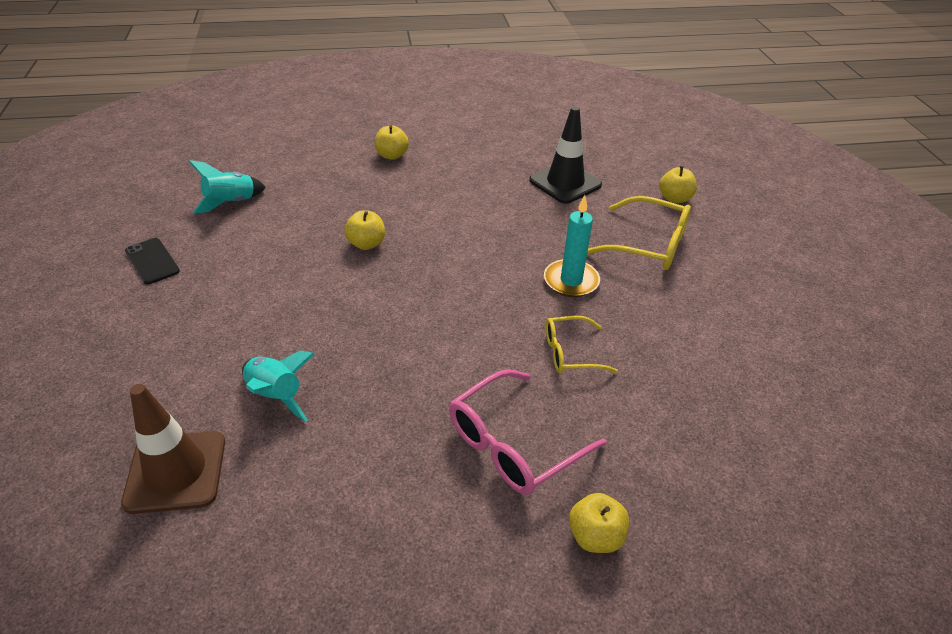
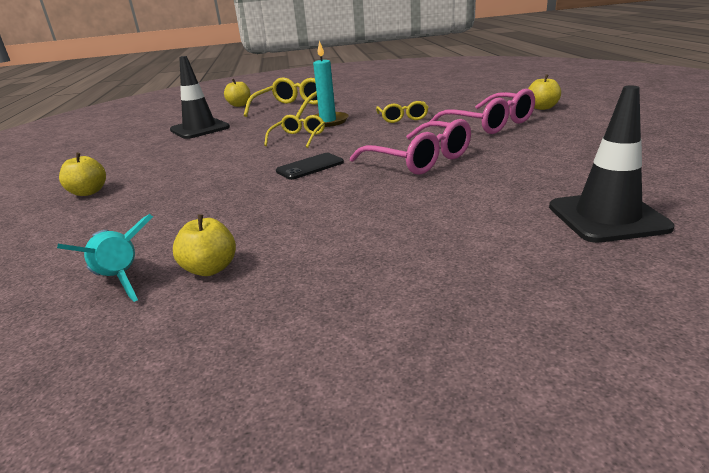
camera: 85 degrees left, 15 degrees down
(152, 261) = (253, 318): black phone -> black phone (310, 167)
(176, 472) = (607, 217): brown traffic cone -> black traffic cone
(276, 395) = (487, 192): turquoise rocket -> none
(366, 244) = (260, 185): yellow apple -> yellow apple (210, 269)
(389, 355) = (419, 160): none -> pink glasses
(504, 259) = (298, 138): none -> yellow glasses

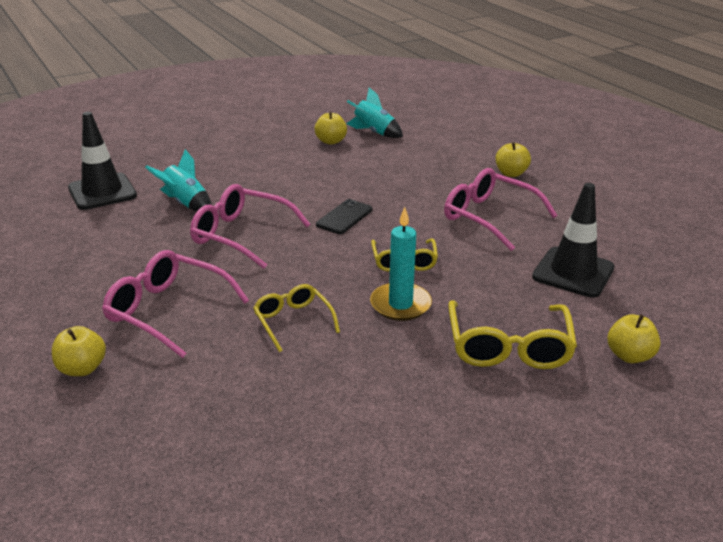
camera: 155 degrees right, 5 degrees up
(188, 158) = (489, 217): none -> pink glasses
(477, 192) = (186, 203): none -> turquoise rocket

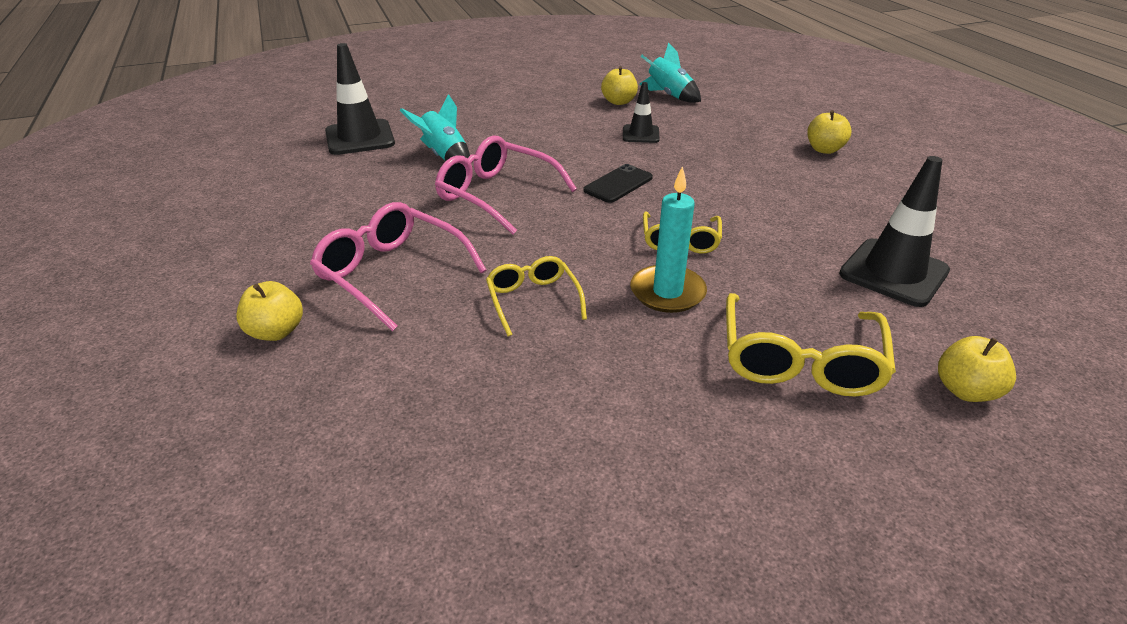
camera: 10 degrees right, 5 degrees up
(355, 170) = (640, 134): none -> black traffic cone
(489, 217) = (792, 197): pink glasses -> none

